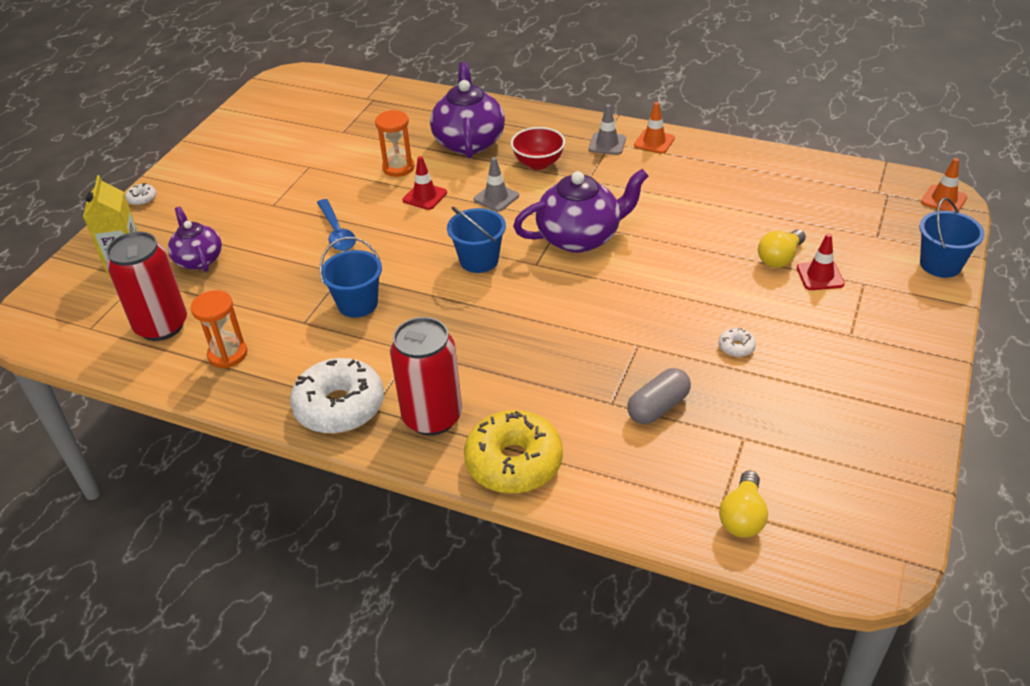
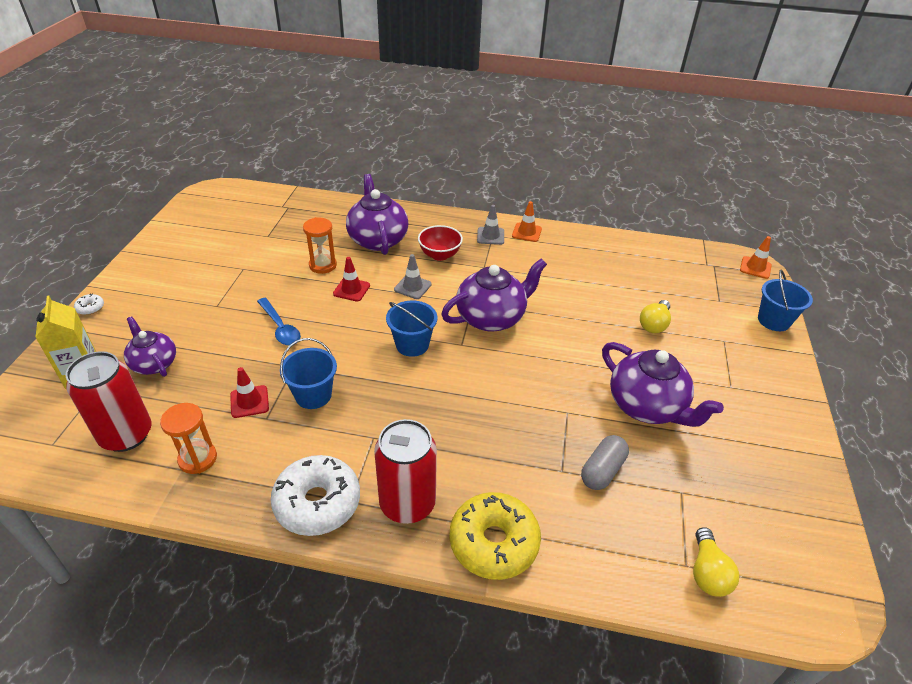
camera: 15 degrees left, 0 degrees up
(736, 347) = (647, 406): white donut -> purple teapot
(820, 276) = (689, 337): red traffic cone -> red traffic cone (249, 401)

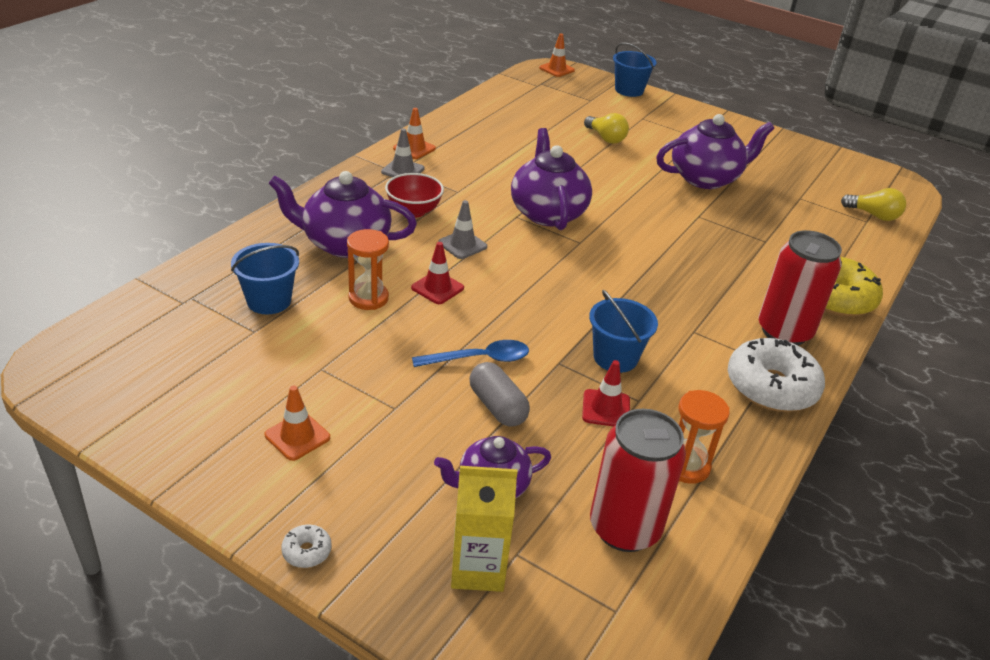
camera: 70 degrees left, 5 degrees down
(180, 278) = (297, 436): none -> orange traffic cone
(412, 344) = (564, 271): blue bucket -> blue bucket (269, 301)
(602, 470) = (770, 222): grey capsule -> grey capsule (497, 406)

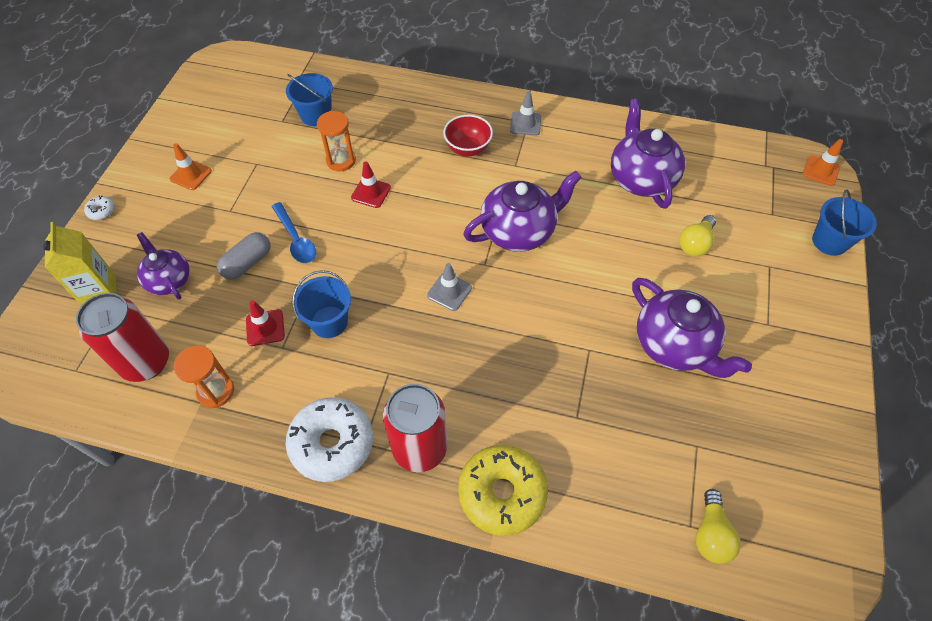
camera: 75 degrees right, 20 degrees up
(344, 244) = (401, 127): purple teapot -> purple teapot (640, 178)
(414, 148) = (566, 119): orange traffic cone -> none
(462, 245) = (436, 190): grey traffic cone -> grey traffic cone (449, 291)

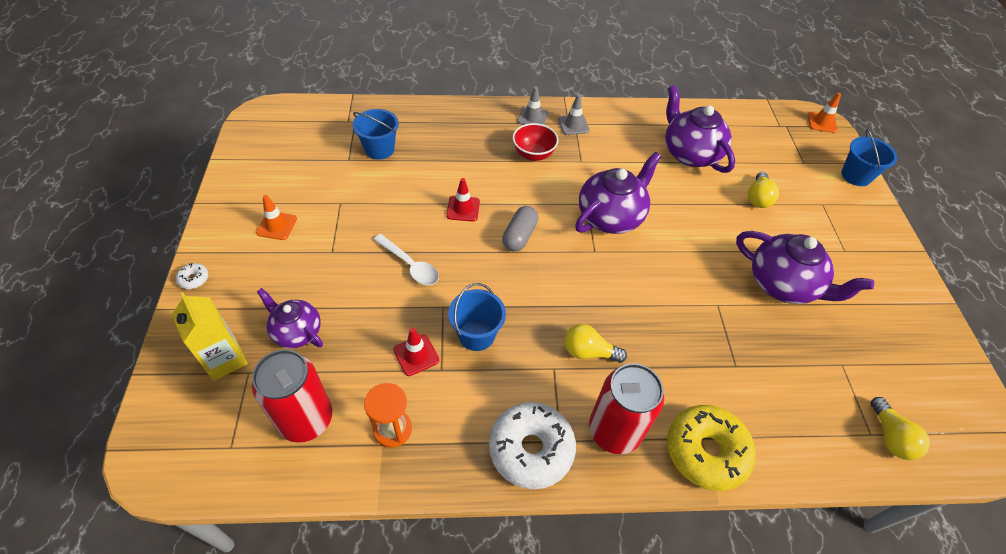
camera: 20 degrees left, 5 degrees down
(247, 263) = (371, 297): grey capsule -> grey capsule (519, 236)
(296, 240) = (410, 265): blue spoon -> white spoon
(341, 160) = (422, 185): orange hourglass -> none
(430, 365) = (588, 352): none -> yellow light bulb
(449, 291) = (575, 282): grey traffic cone -> grey traffic cone (532, 117)

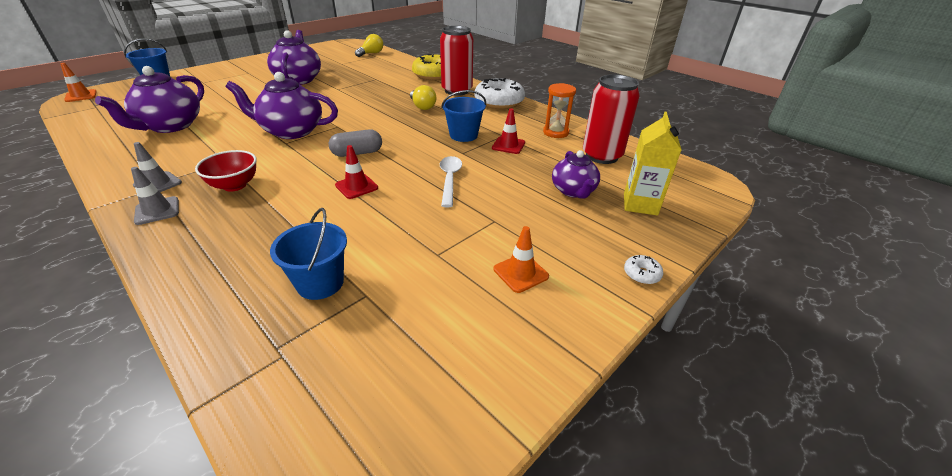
camera: 130 degrees left, 15 degrees down
(758, 198) = (214, 97): yellow light bulb -> none

